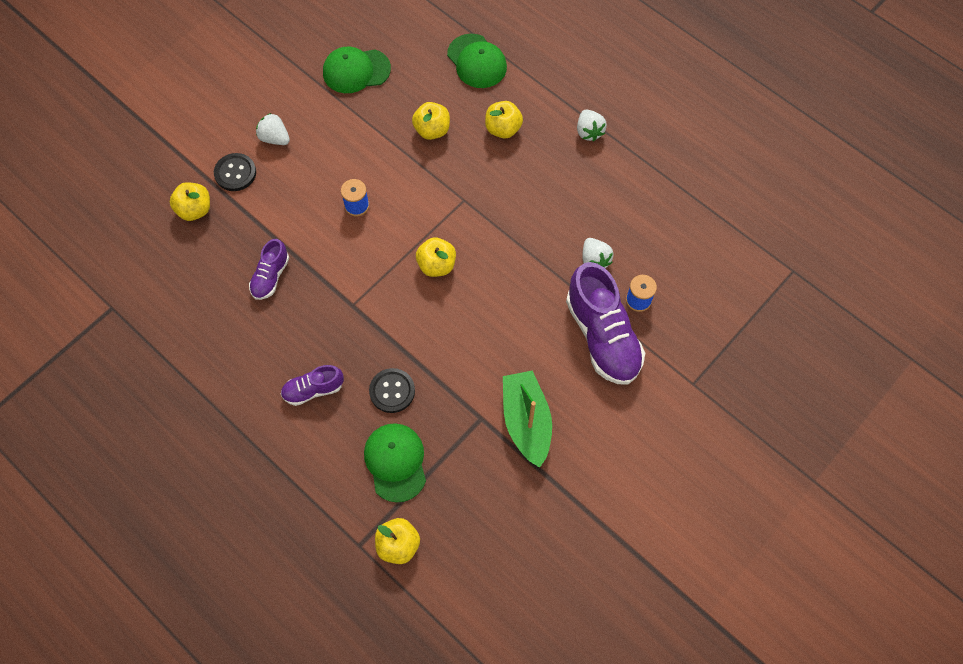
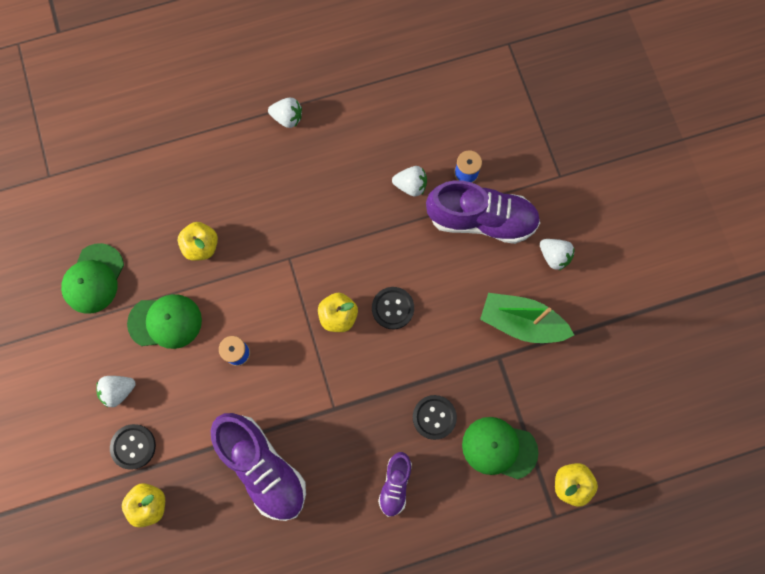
camera: 60 degrees left, 10 degrees up
(270, 276) = (263, 467): purple shoe -> purple shoe, size x1.92
(471, 305) = (393, 308): none -> black button
(477, 61) = (155, 168): green cap -> green cap (165, 322)
(503, 129) = (239, 186): yellow apple -> none
(609, 418) = (554, 256): none -> white strawberry

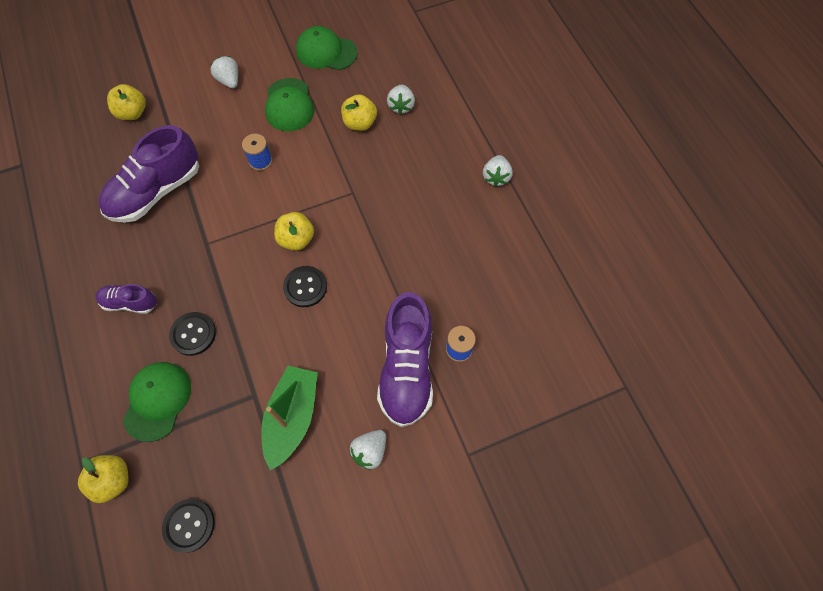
camera: 85 degrees right, 10 degrees down
(133, 446) = (181, 96): black button -> black button (189, 525)
(410, 185) = (438, 294): white strawberry -> white strawberry (401, 106)

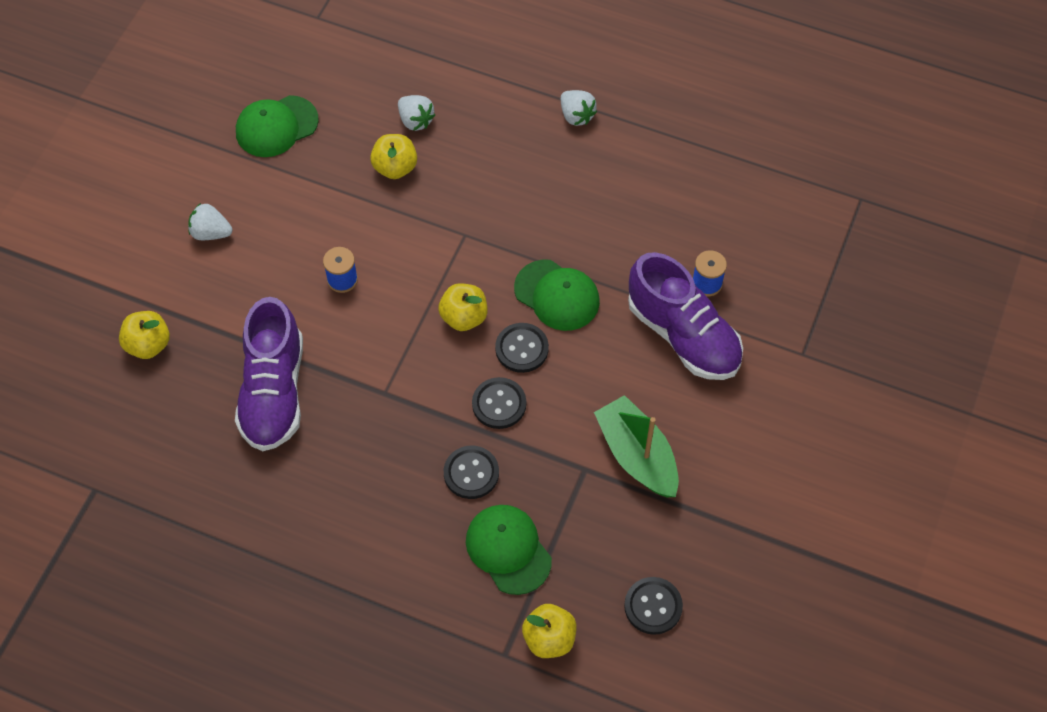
camera: 45 degrees left, 5 degrees down
(130, 303) = (379, 502): purple shoe -> none
(255, 308) = (499, 404): none -> black button
(289, 105) = (304, 206): green cap -> green cap (557, 295)
(370, 451) = (727, 421): white strawberry -> none

